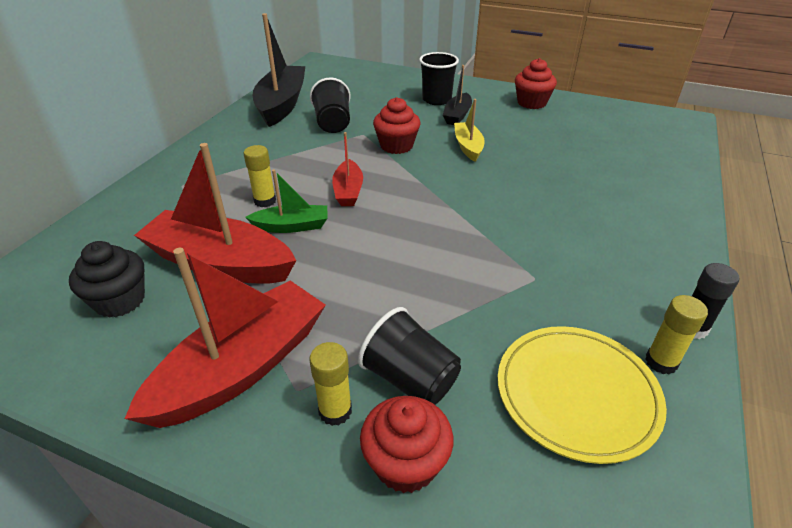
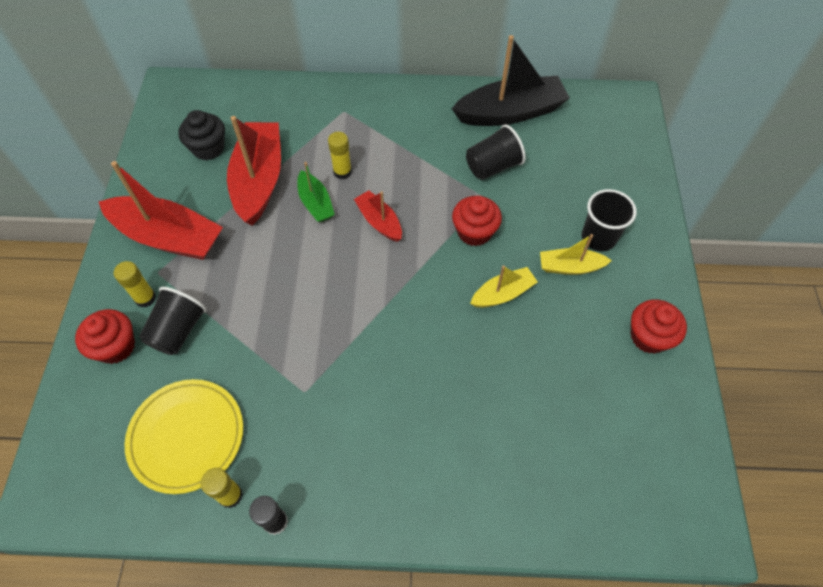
camera: 70 degrees right, 20 degrees up
(348, 191) = (379, 221): red boat -> red boat turned 75 degrees clockwise
(457, 115) = (570, 267): black boat -> yellow boat

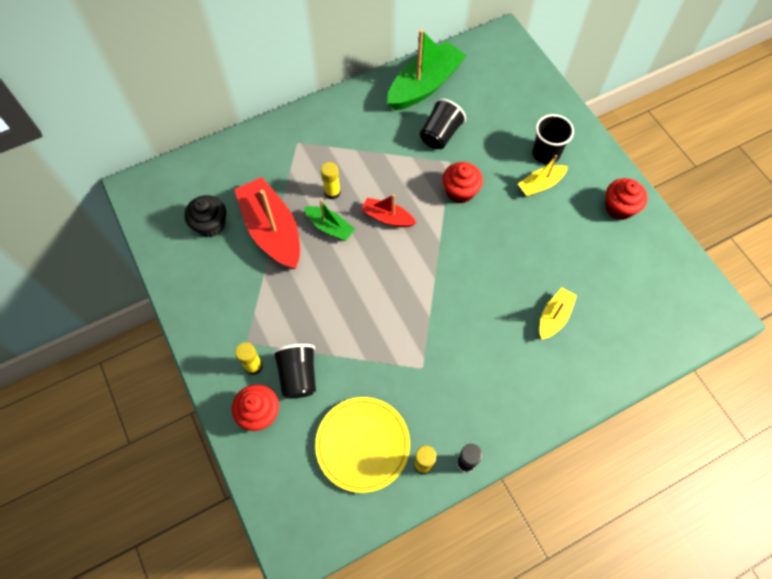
camera: 30 degrees left, 5 degrees up
(168, 237) = (234, 311): red boat -> none
(502, 294) = (509, 227): yellow boat -> yellow boat (554, 317)
(510, 112) = (424, 85): black boat -> green boat

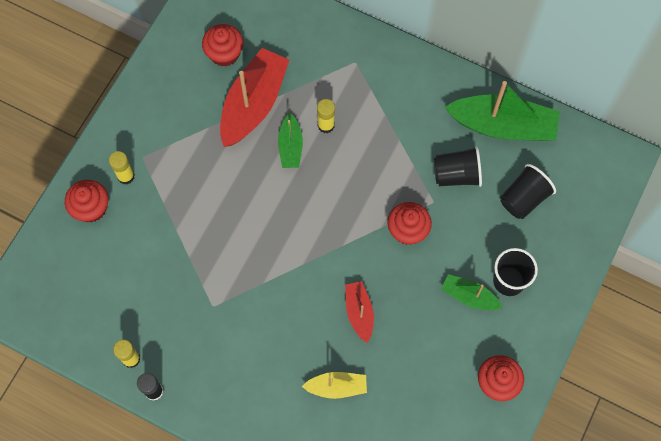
camera: 55 degrees right, 5 degrees up
(210, 225) = (224, 53): black cupcake -> red cupcake
(298, 376) = (140, 215): black cup -> black cup (523, 198)
(363, 444) = (117, 302): yellow plate -> none
(387, 217) = (334, 186): red boat -> red boat (359, 312)
(540, 184) = (469, 296): yellow boat -> green boat

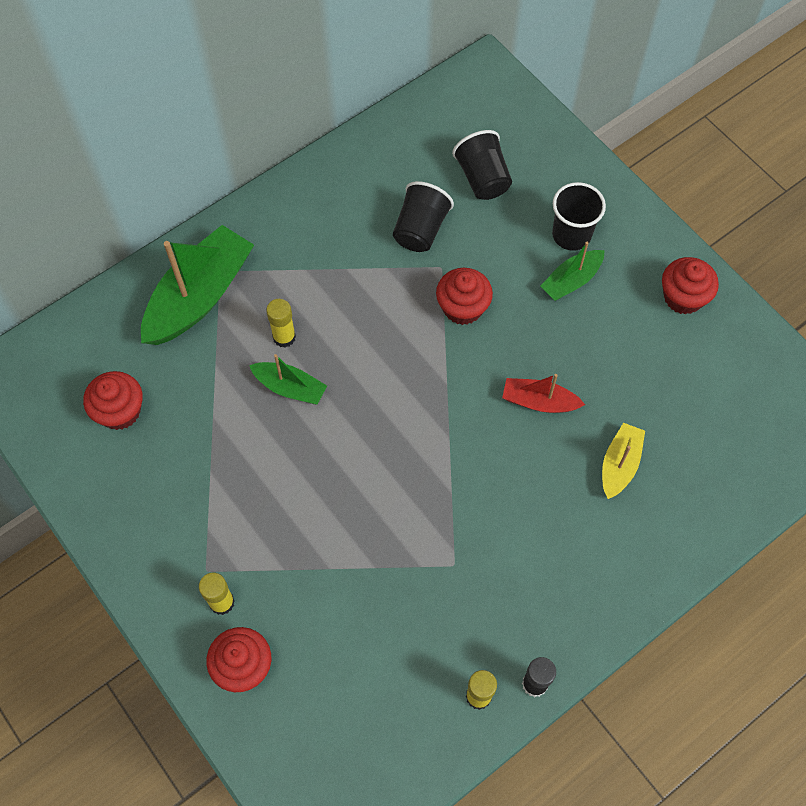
camera: 65 degrees left, 5 degrees down
(253, 104) = (209, 406): red boat -> none
(502, 126) = (386, 160): green boat -> green boat (199, 296)

